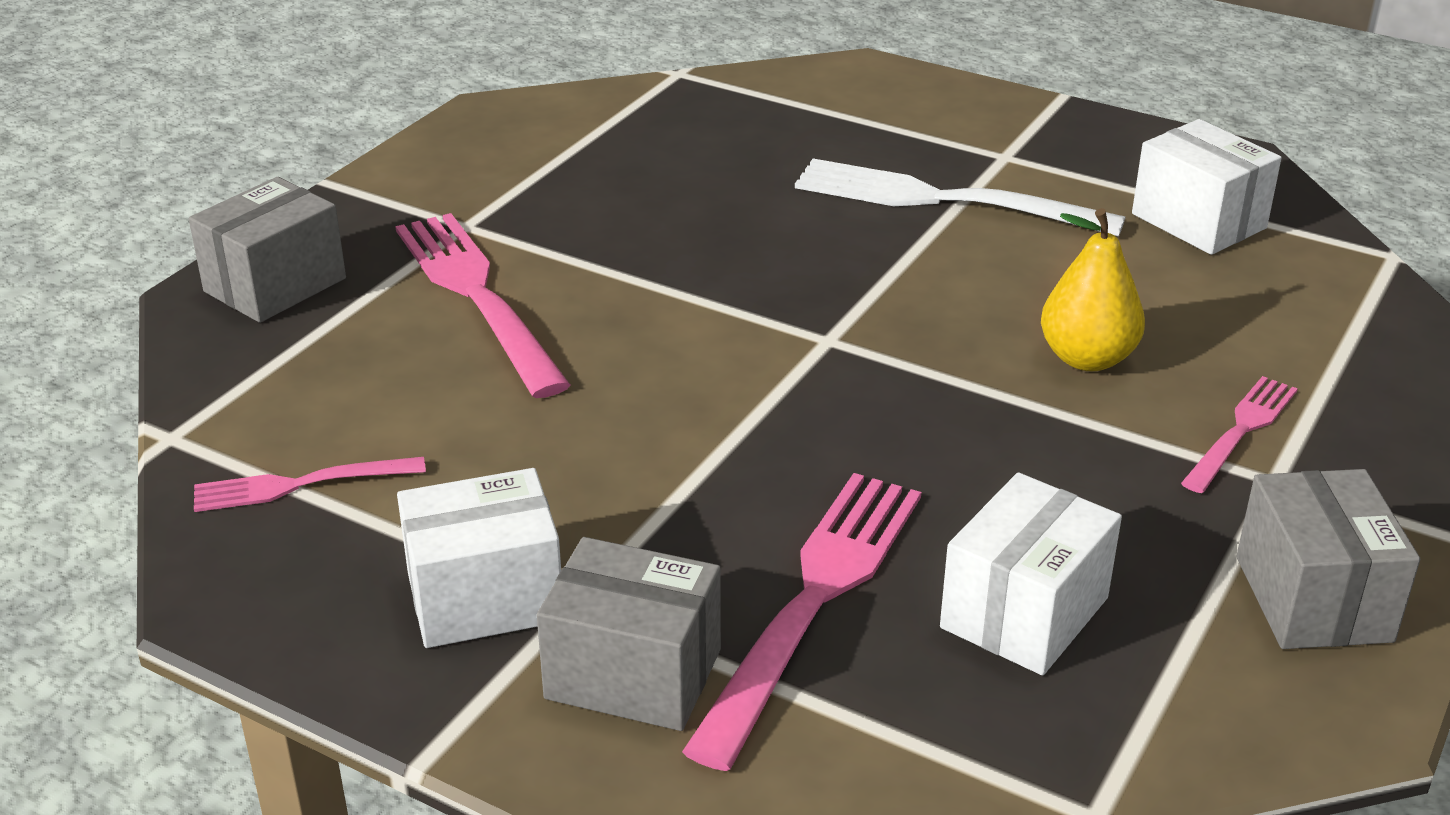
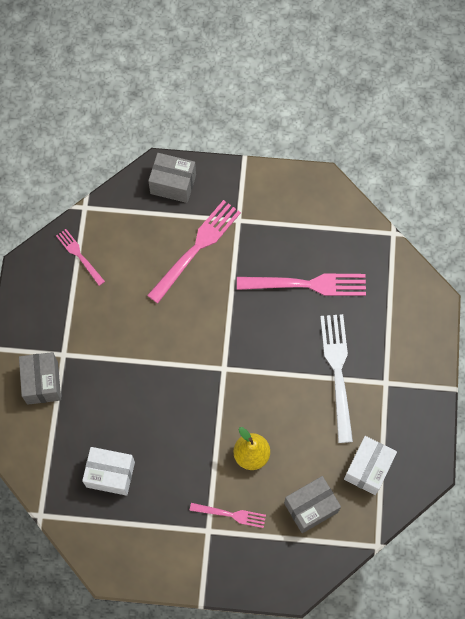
camera: 65 degrees right, 35 degrees up
(485, 597) = (55, 331): white box -> none
(813, 600) = (91, 416): pink fork -> pink fork (307, 284)
(1313, 599) = (152, 553): grey box -> grey box (311, 507)

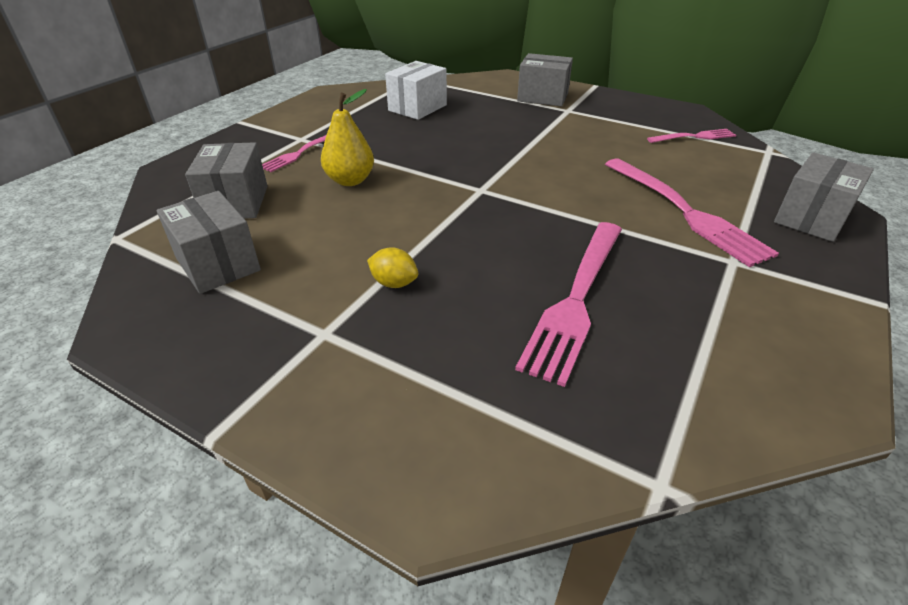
camera: 115 degrees right, 30 degrees down
(337, 371) = (394, 283): white fork -> yellow lemon
(368, 469) = (218, 264): white box -> grey box

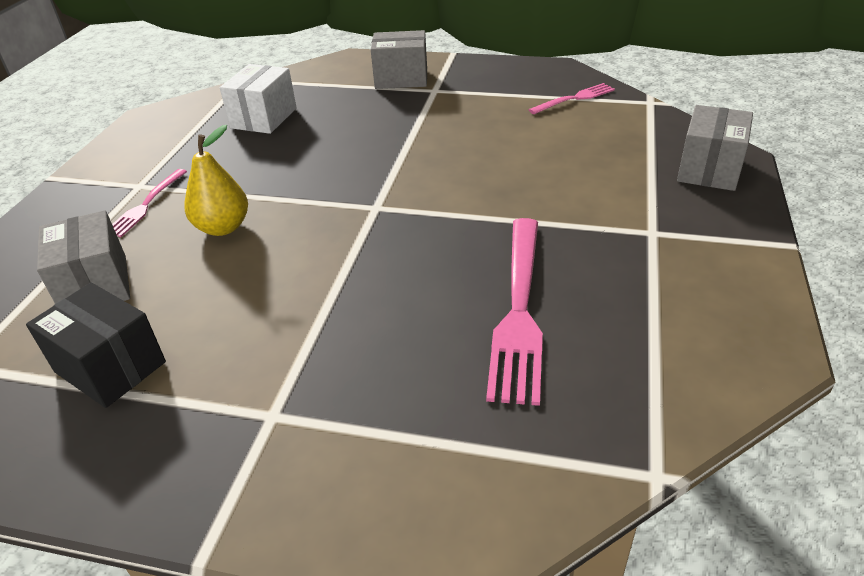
camera: 15 degrees left, 0 degrees up
(218, 264) = (110, 367): grey box -> black box
(394, 283) = (325, 339): yellow lemon -> none
(686, 212) = (593, 188): pink fork -> none

